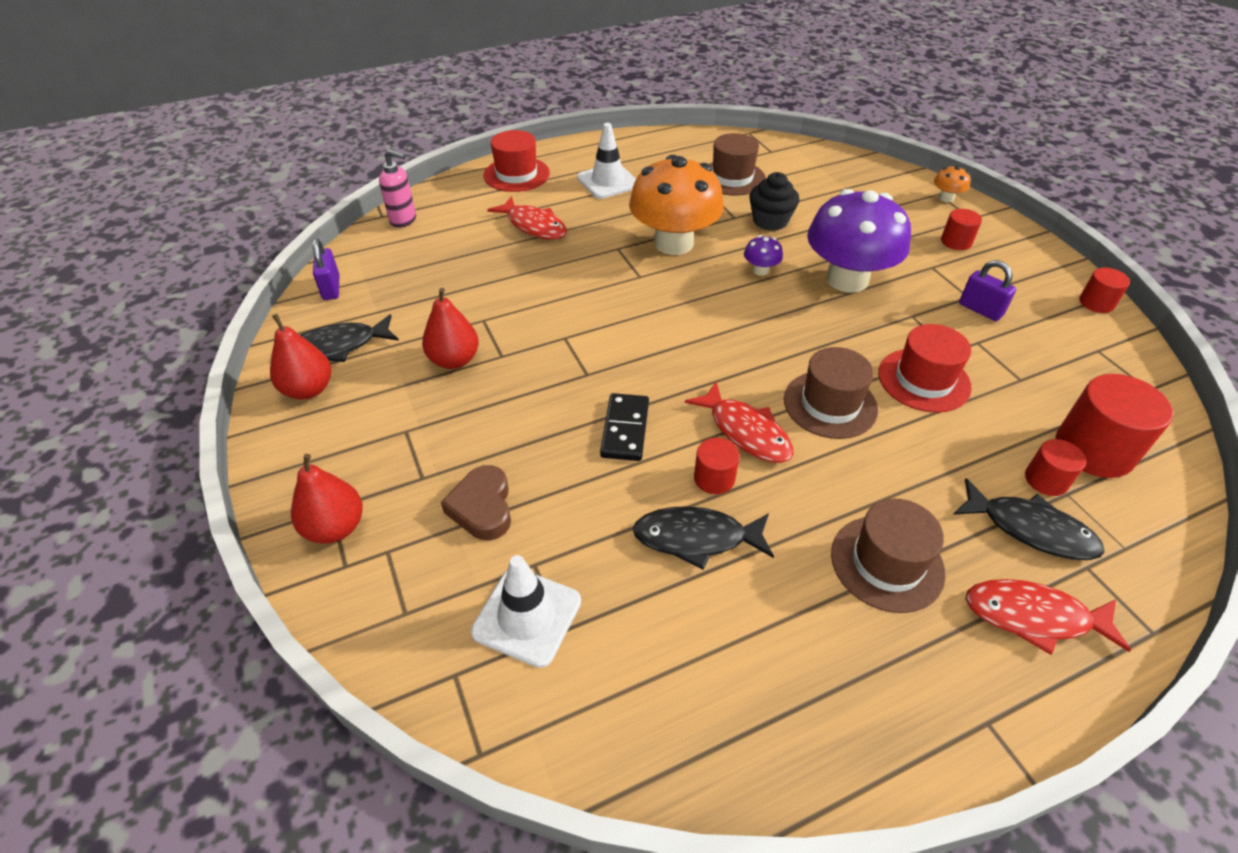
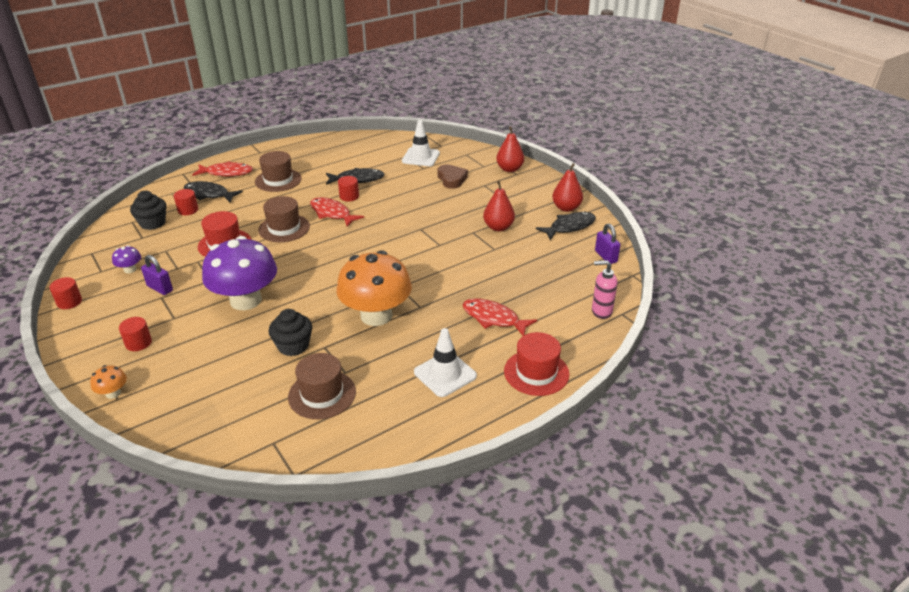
camera: 170 degrees right, 10 degrees down
(625, 429) = (394, 208): black domino -> none
(760, 270) = (309, 300): purple mushroom -> purple mushroom (130, 269)
(1093, 450) = (153, 223): red cylinder -> black cupcake

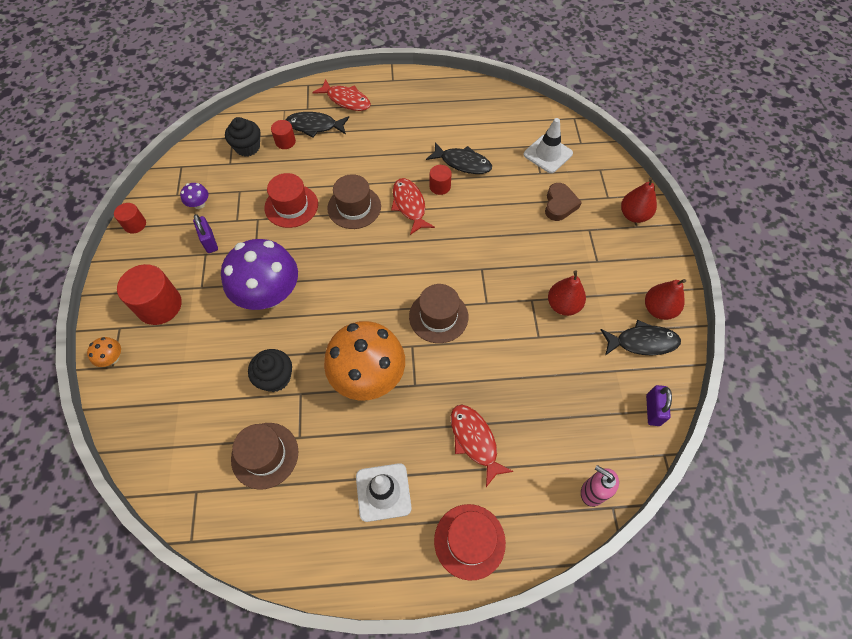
camera: 30 degrees right, 25 degrees up
(138, 343) = (159, 305): red cylinder -> red cylinder, size x1.86
(209, 194) = (314, 126): black fish -> black fish turned 45 degrees counterclockwise
(278, 180) = (387, 131): brown hat -> brown hat (438, 316)

